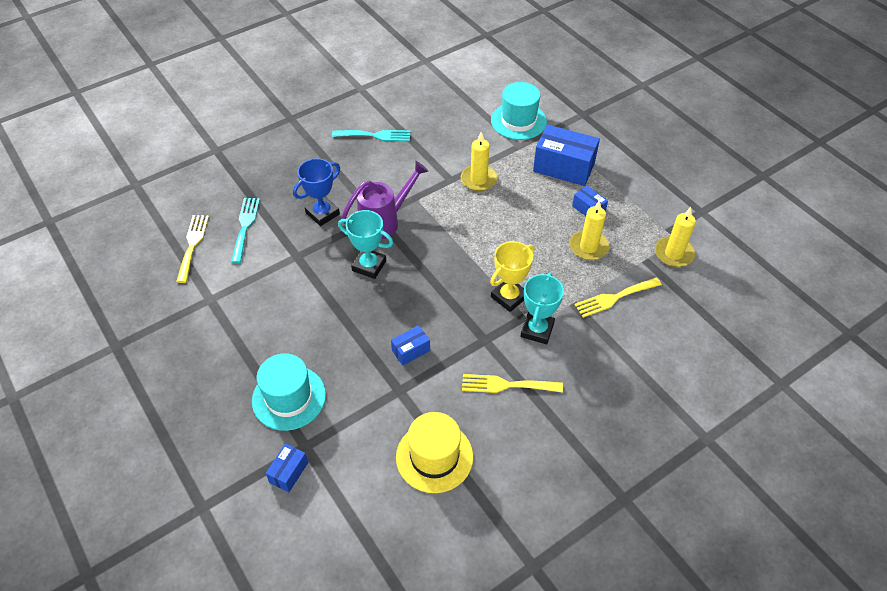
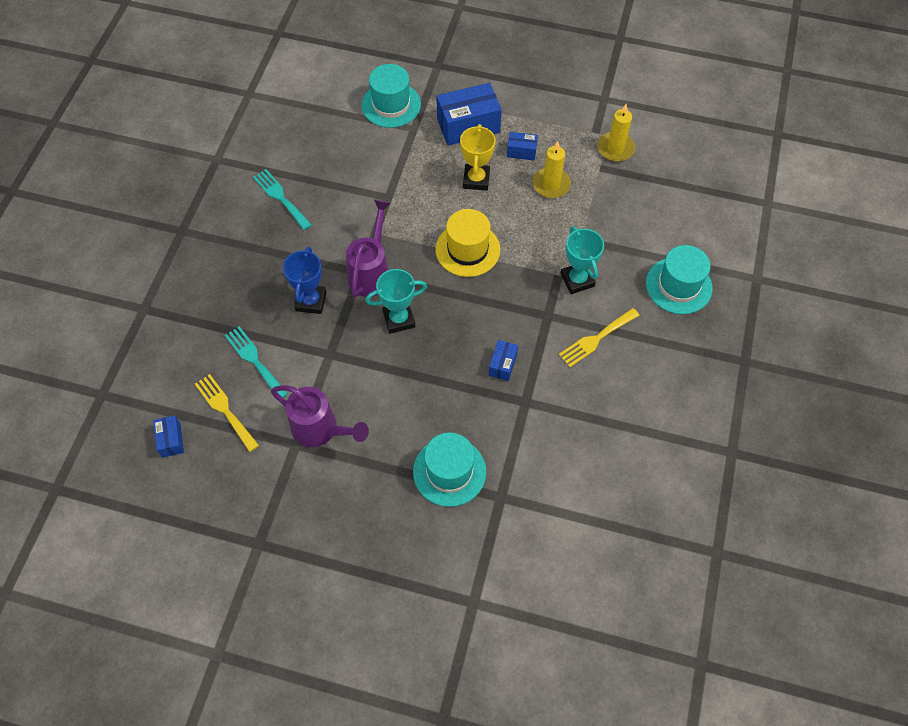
camera: 40 degrees left, 10 degrees up
(236, 301) = (320, 429): none -> purple watering can
(289, 472) = (509, 525): blue box -> blue box (171, 440)
(375, 135) = (280, 197): turquoise fork -> turquoise fork turned 90 degrees counterclockwise
(434, 457) = (599, 430): yellow hat -> yellow hat (467, 249)
(478, 180) = (411, 182): yellow candle -> none
(509, 297) = (532, 268): yellow trophy -> yellow trophy (476, 180)
(614, 298) = (607, 215): yellow fork -> none
(623, 394) = (678, 285): none -> turquoise hat

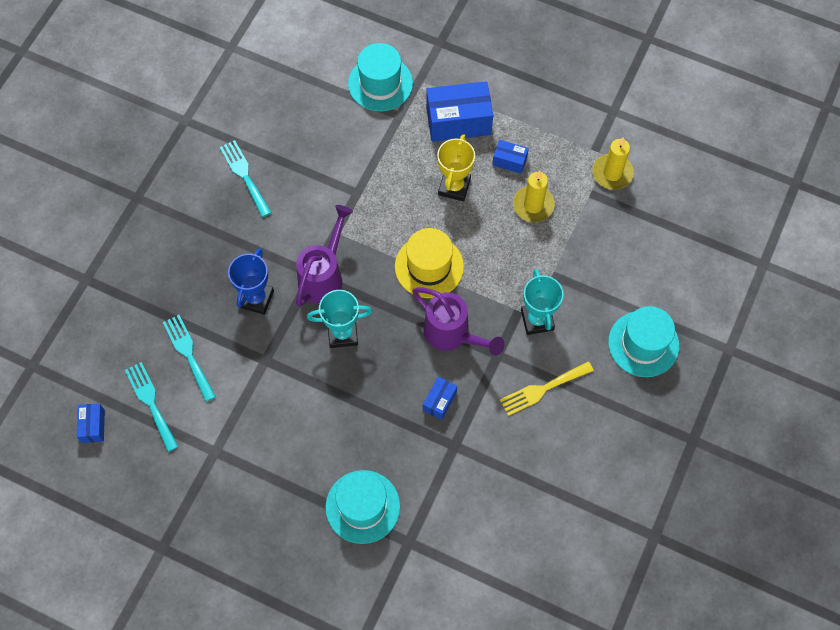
camera: 10 degrees right, 5 degrees up
(225, 410) = (151, 402): yellow fork -> turquoise fork
(320, 429) = (242, 440): purple watering can -> purple watering can (452, 334)

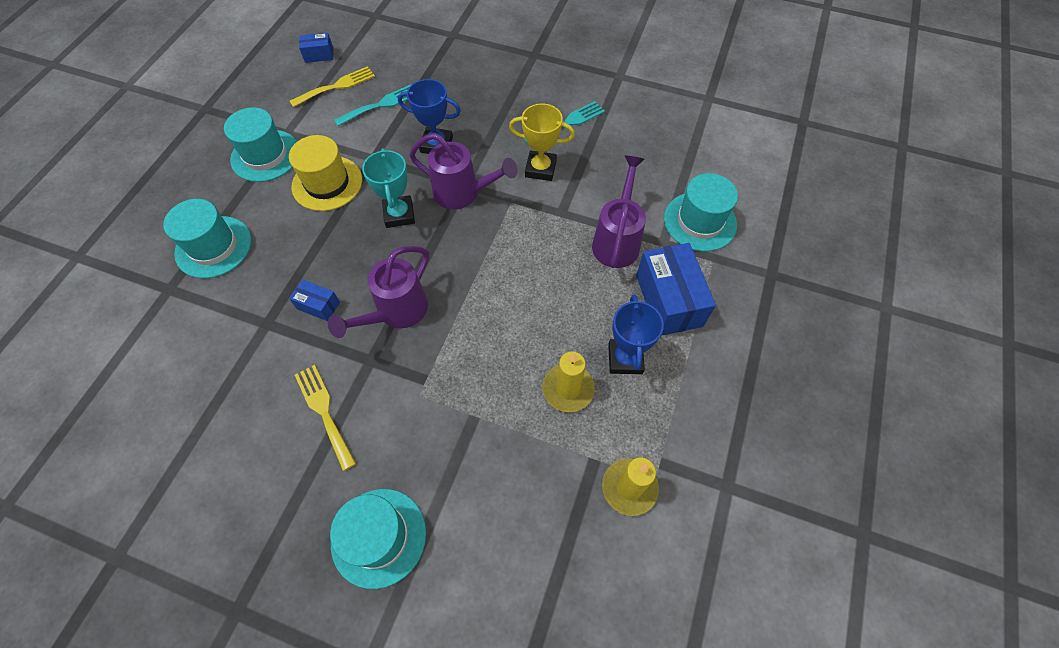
camera: 85 degrees right, 5 degrees down
(151, 402) = (337, 86): turquoise fork -> yellow fork
(246, 470) = (265, 155): none -> turquoise hat
(394, 151) = (617, 241): none -> purple watering can
(429, 266) = (478, 284): yellow hat -> yellow hat (327, 183)
(454, 187) = (581, 302): yellow trophy -> yellow trophy (540, 169)
(509, 161) = (625, 359): blue box -> blue trophy
(537, 320) = (413, 401): turquoise trophy -> none

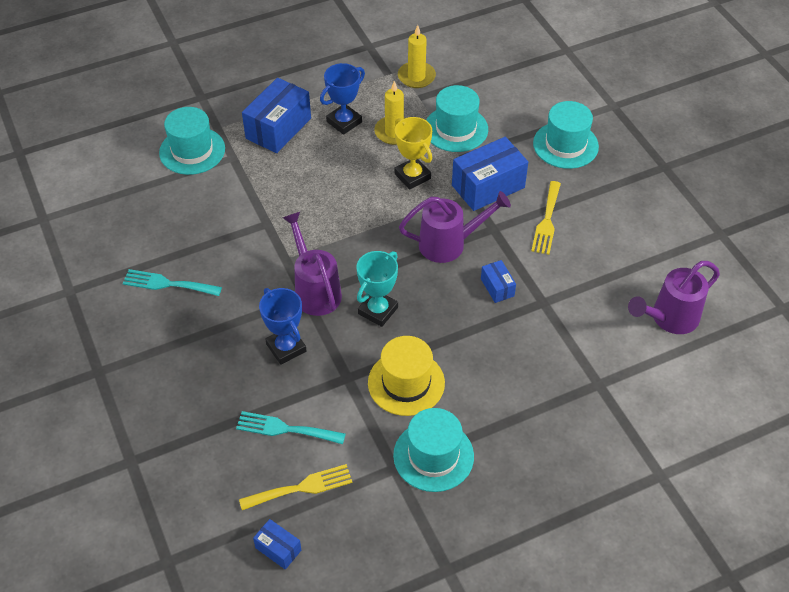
camera: 135 degrees left, 10 degrees down
(213, 247) = (541, 395): turquoise hat -> turquoise hat (456, 129)
(337, 86) = (301, 487): yellow fork -> yellow fork turned 150 degrees clockwise
(416, 404) = (488, 186): none -> blue box
(540, 169) = (237, 264): yellow trophy -> yellow trophy (412, 176)
(617, 241) = (258, 179): purple watering can -> purple watering can (669, 318)

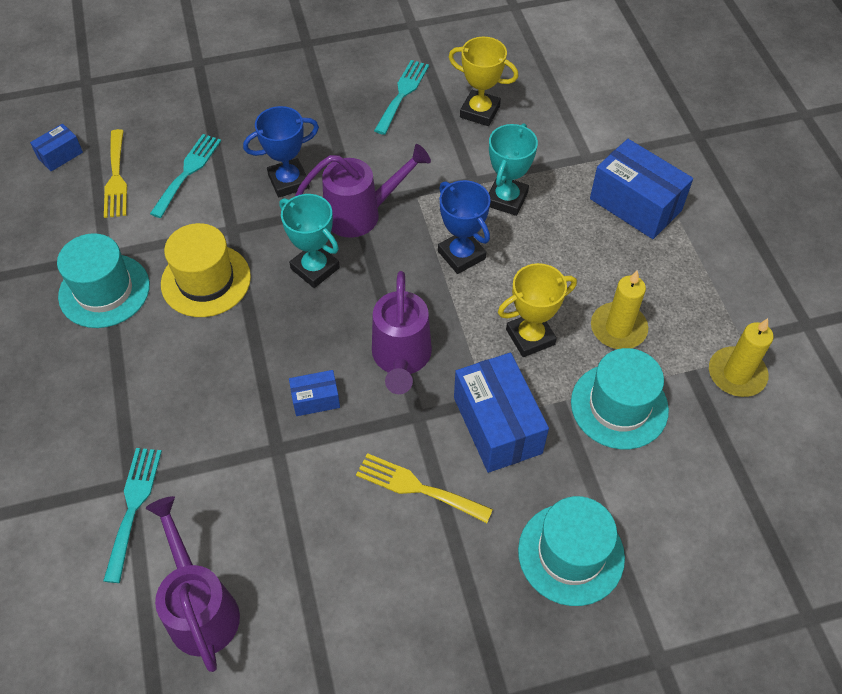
camera: 100 degrees right, 5 degrees up
(186, 228) = (480, 112): none -> yellow trophy
(192, 151) = (602, 122): turquoise hat -> none
(284, 201) = (506, 199): none -> turquoise trophy
(344, 122) = (642, 274): blue trophy -> blue trophy (461, 255)
(615, 376) = (133, 506): none -> turquoise fork

